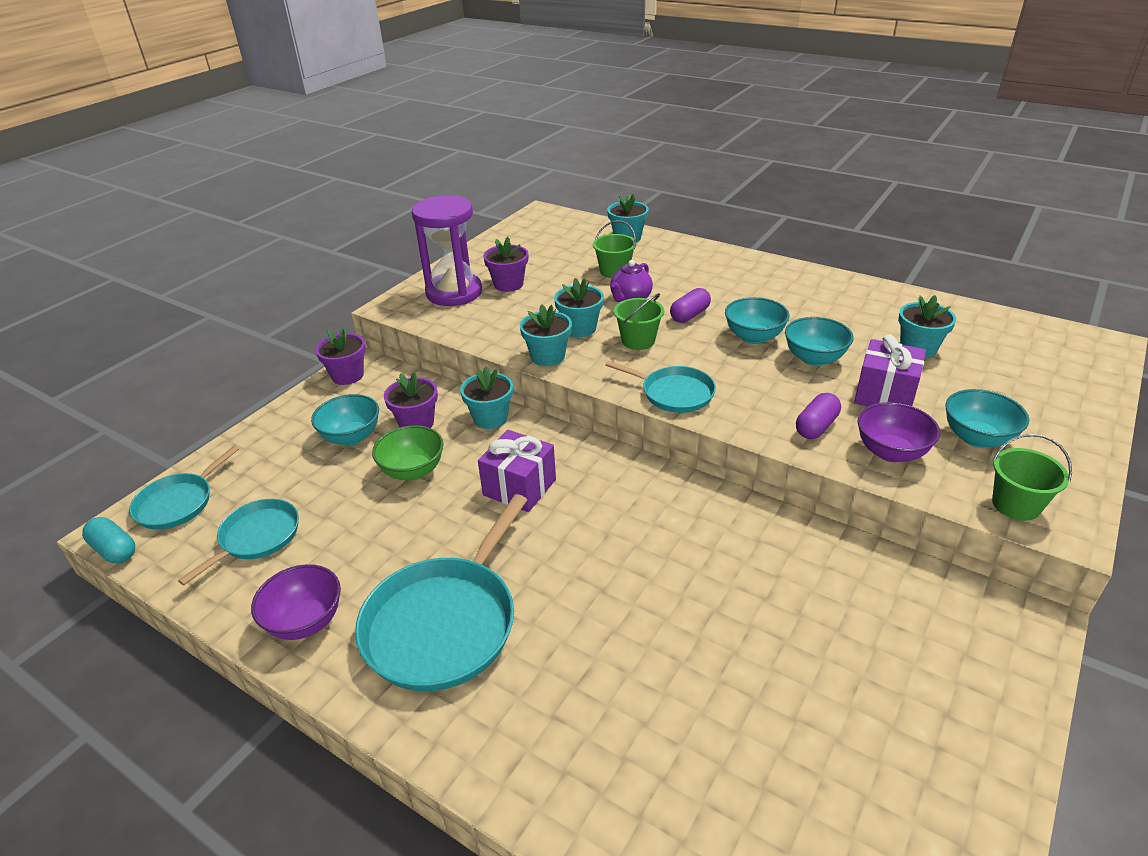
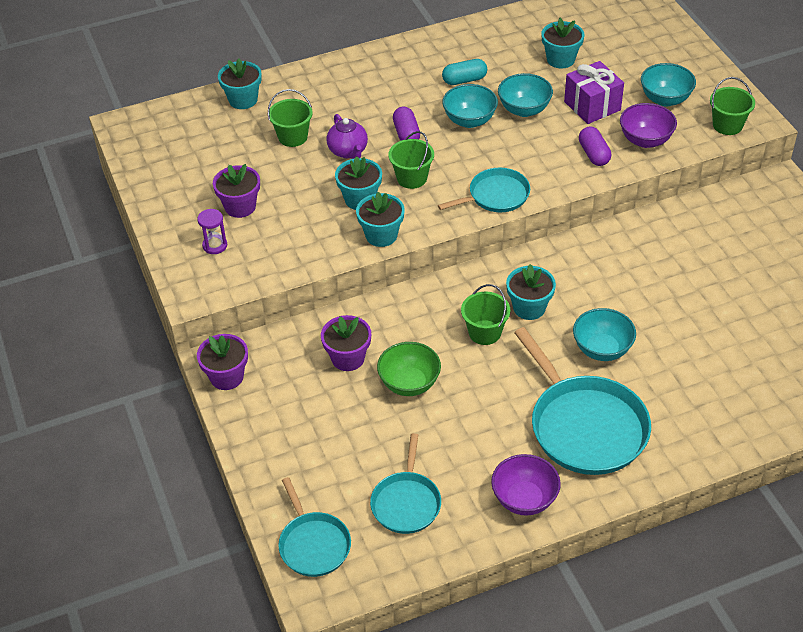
camera: 55 degrees left, 10 degrees up
(114, 550) = (341, 600): turquoise capsule -> turquoise capsule (464, 80)
(257, 537) = (406, 503): turquoise pan -> turquoise pan turned 150 degrees counterclockwise
(351, 437) = (326, 405): turquoise bowl -> turquoise bowl (602, 349)
(454, 292) = (215, 245): purple hourglass -> purple hourglass, size x0.41
(490, 418) = (385, 312): turquoise flower pot -> turquoise flower pot (529, 308)
(519, 487) = (484, 332): purple gift -> green bucket

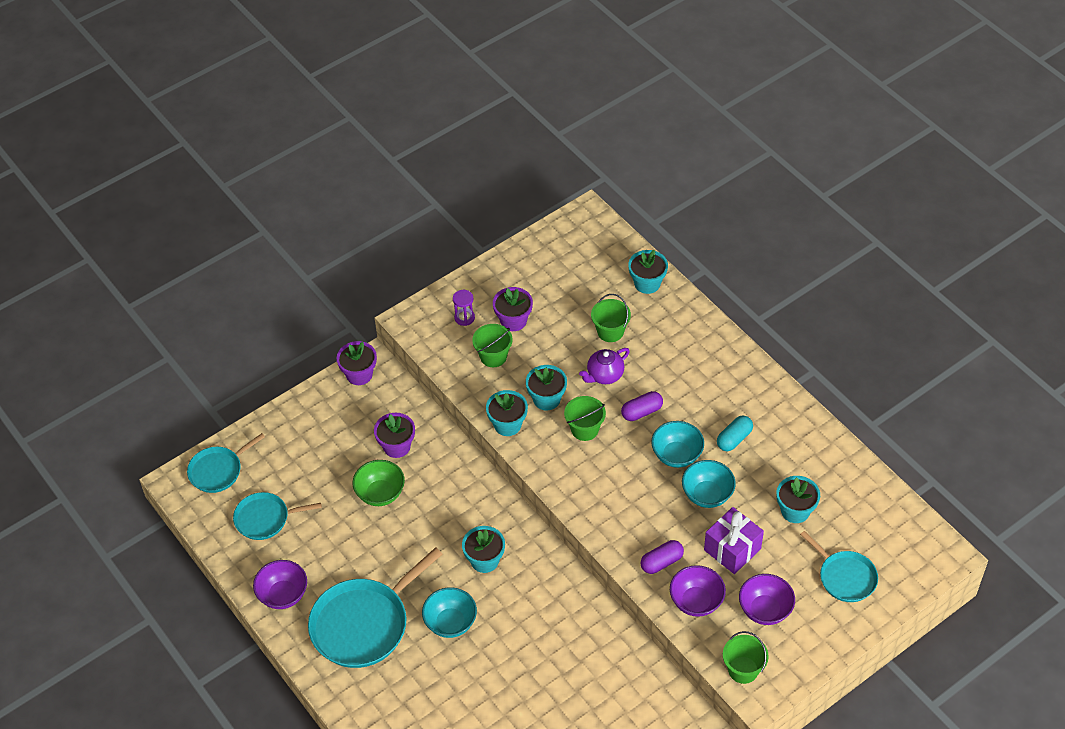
camera: 75 degrees right, 5 degrees up
(464, 80) = (734, 439): turquoise capsule -> turquoise capsule turned 75 degrees clockwise
(484, 332) = (448, 534): green bucket -> green bucket (493, 356)
(496, 195) = (581, 496): turquoise pan -> turquoise pan (845, 577)
(665, 99) = (765, 610): turquoise bowl -> purple bowl

